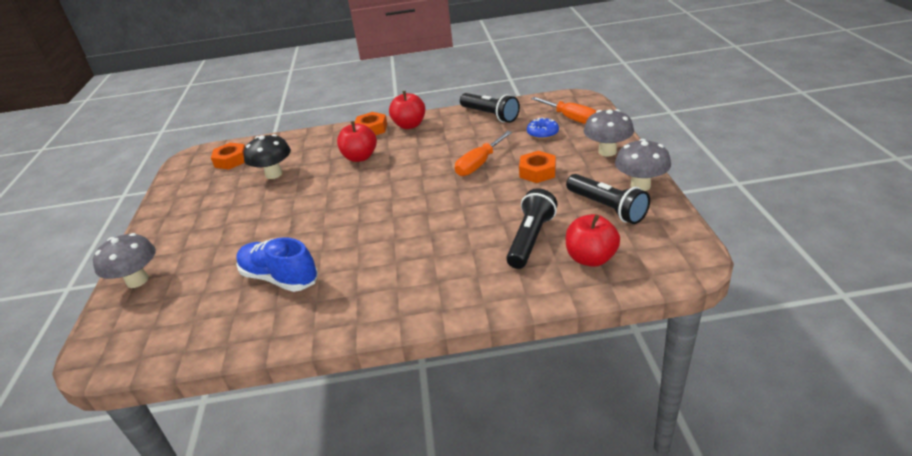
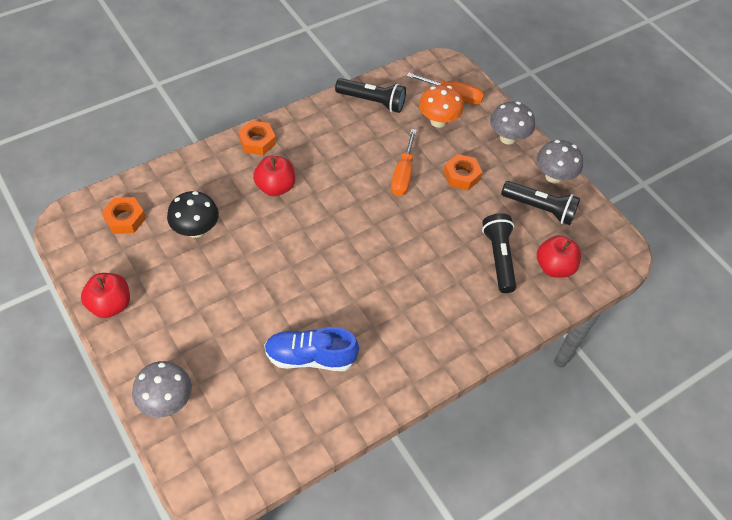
camera: 35 degrees left, 20 degrees up
(409, 125) = (296, 129): red apple -> red apple (110, 305)
(542, 133) = (438, 121): blue donut -> orange mushroom

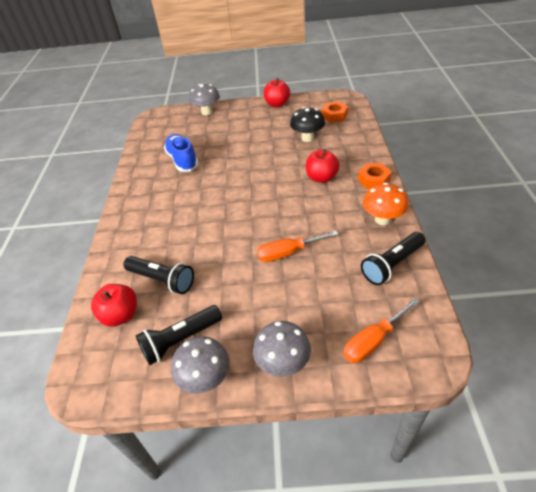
camera: 130 degrees right, 10 degrees down
(310, 357) = (182, 160): blue shoe -> blue shoe turned 60 degrees counterclockwise
(403, 174) = (288, 253): orange screwdriver -> orange screwdriver turned 60 degrees counterclockwise
(438, 121) = (340, 308): orange mushroom -> orange mushroom (382, 219)
(461, 176) = (260, 295): orange nut -> none

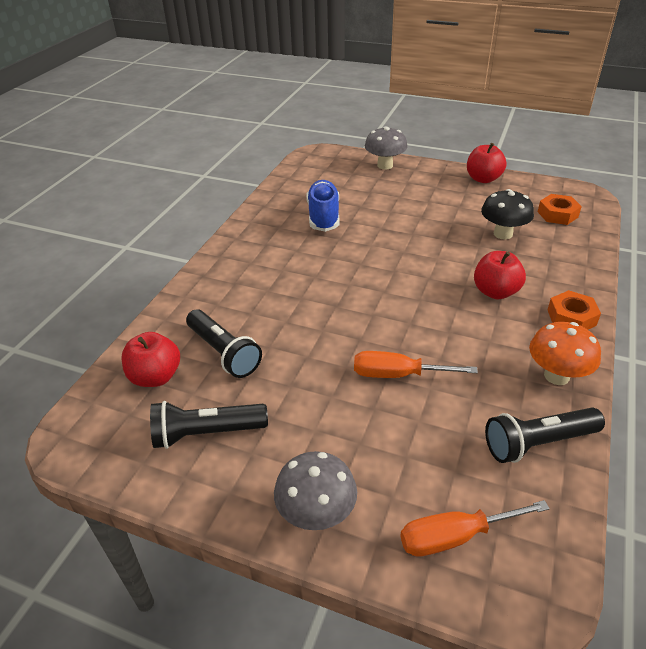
camera: 20 degrees right, 5 degrees down
(205, 378) = (211, 492): grey mushroom -> none

